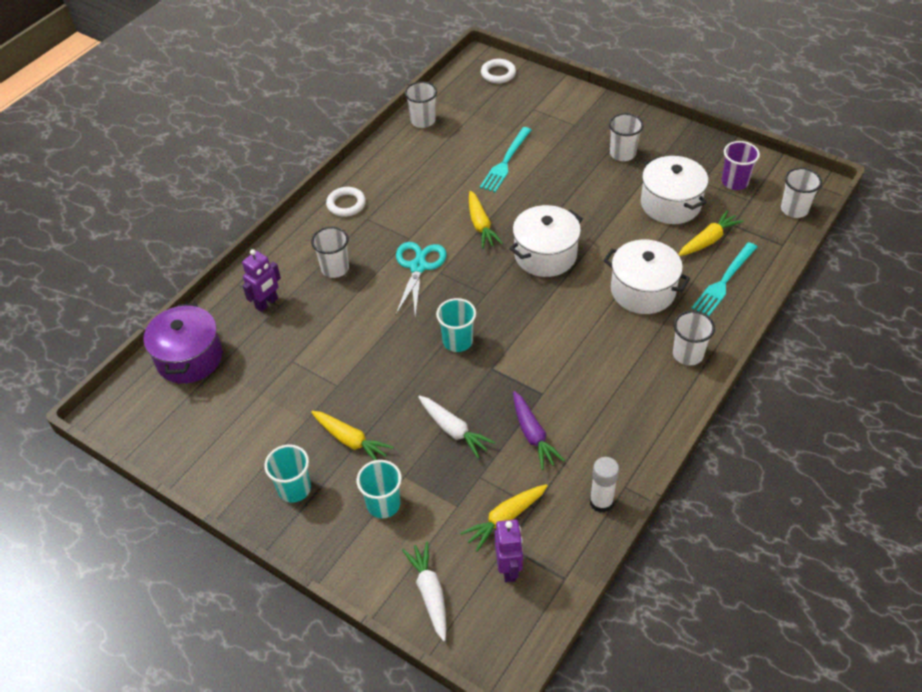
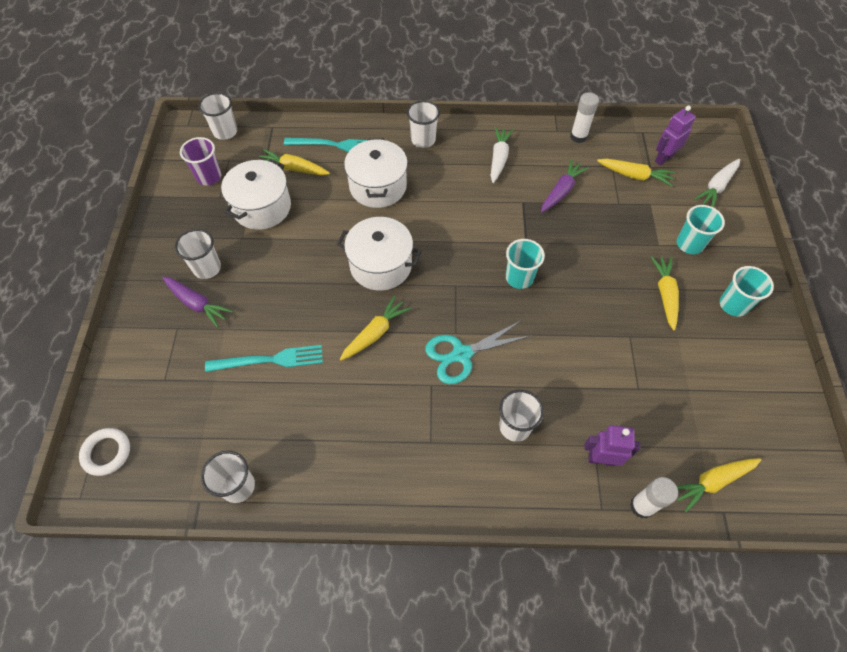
camera: 125 degrees left, 10 degrees up
(189, 358) = (712, 482): purple pot -> yellow carrot
(217, 306) = (641, 506): none -> white glue stick
(346, 204) = (423, 478): white ring -> none
(453, 430) = (598, 236): white carrot -> white carrot (499, 158)
(589, 139) = (197, 304): none -> purple carrot

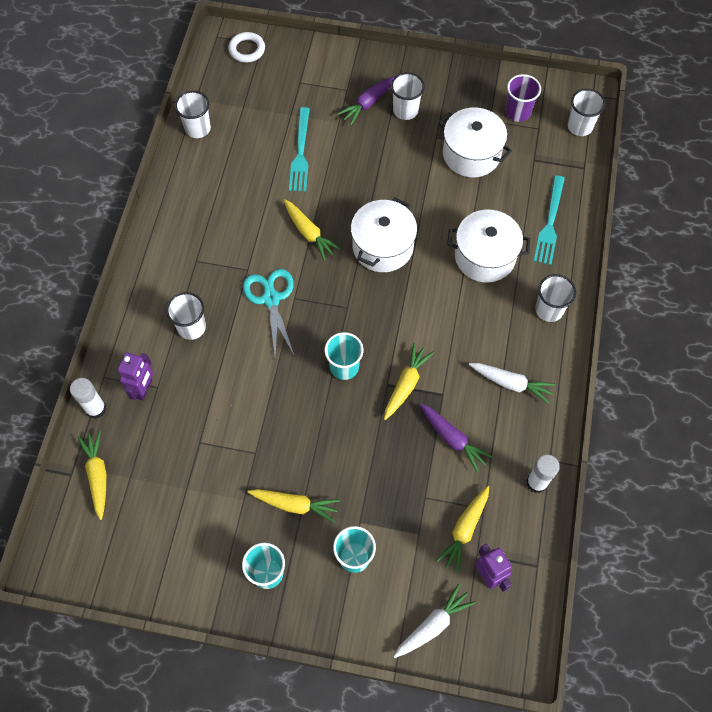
camera: 100 degrees right, 5 degrees up
(294, 169) = (519, 183): yellow carrot -> yellow carrot (406, 384)
(716, 187) = (433, 625): white carrot -> white carrot turned 90 degrees clockwise

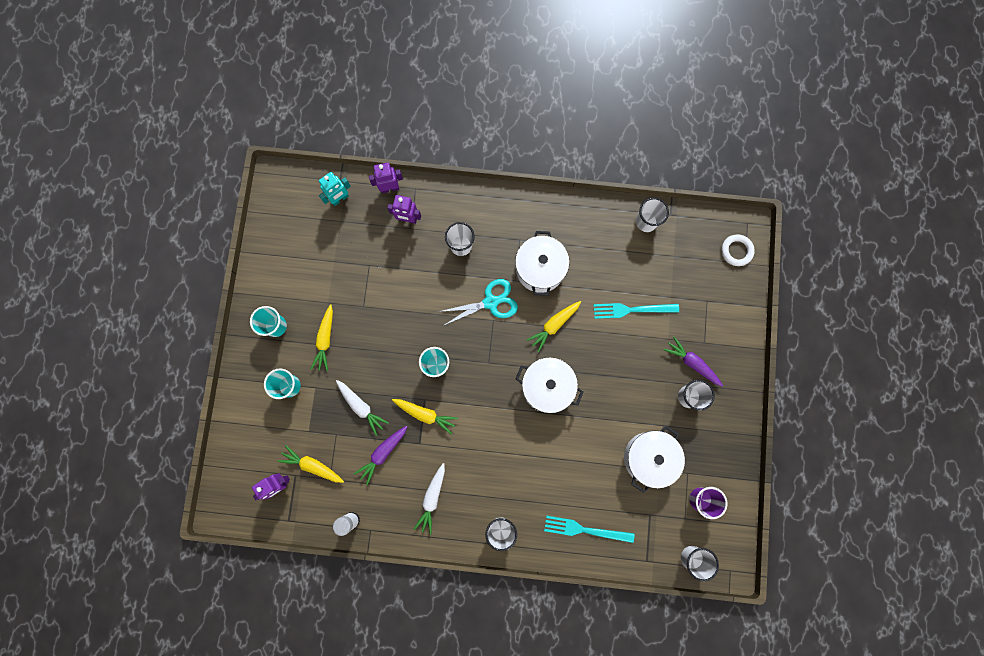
camera: 85 degrees right, 15 degrees up
(96, 409) = (390, 188): white glue stick -> purple robot
(97, 475) = (340, 199): yellow carrot -> turquoise robot
(433, 625) = (243, 445): white carrot -> white carrot (361, 406)
(485, 256) = (546, 473): white pot -> white pot (540, 269)

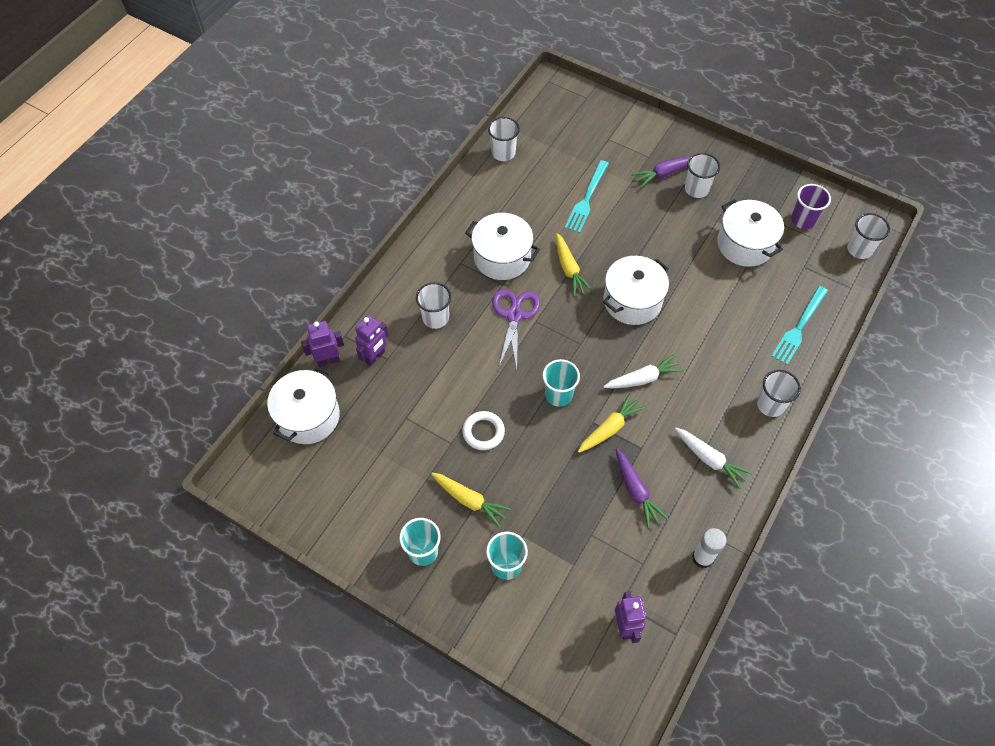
camera: 65 degrees left, 20 degrees down
(312, 465) = (618, 577): yellow carrot -> none
(340, 199) = (308, 416): turquoise robot -> white pot
(361, 406) = (570, 493): white carrot -> white carrot (643, 378)
(390, 188) = (328, 360): purple robot -> purple robot turned 60 degrees clockwise
(491, 302) = (514, 315): turquoise scissors -> purple scissors
(736, 251) = (571, 99): white ring -> white ring (483, 432)

